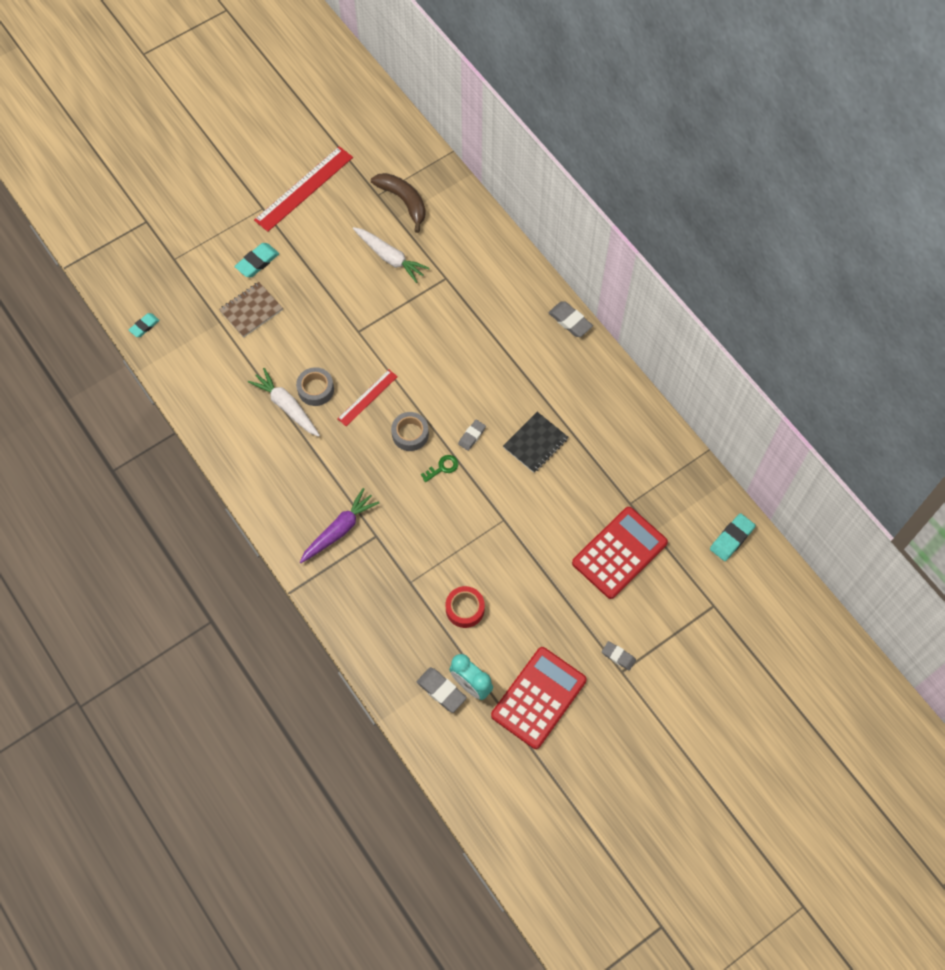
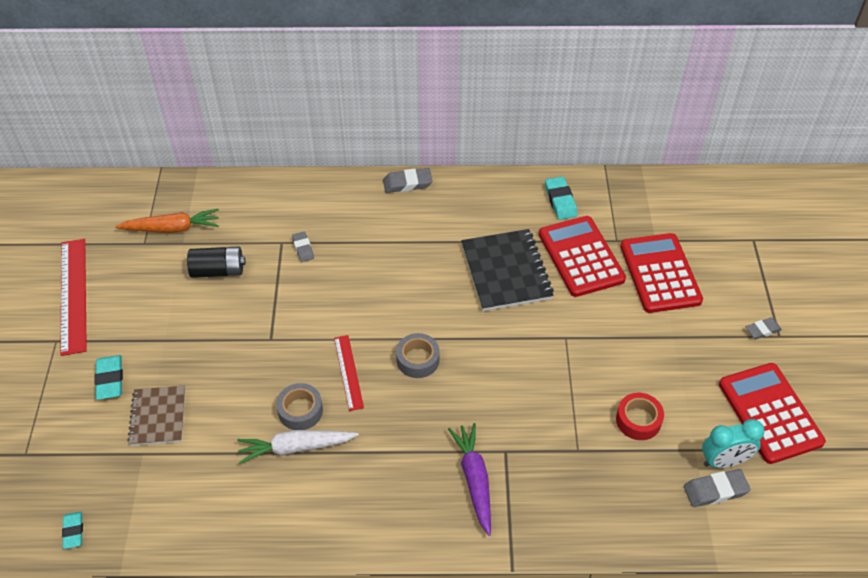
camera: 55 degrees left, 15 degrees down
(390, 257) = (218, 271): white carrot -> black battery
(403, 201) = (172, 228): brown banana -> orange carrot
(442, 467) = (474, 354): green key -> none
(472, 436) = (460, 313): grey eraser -> grey eraser (303, 248)
(535, 443) = (506, 272): black notebook -> black notebook, size x1.56
(592, 487) = (581, 257): none -> red calculator
(731, 538) = (698, 195): turquoise eraser -> turquoise eraser (560, 201)

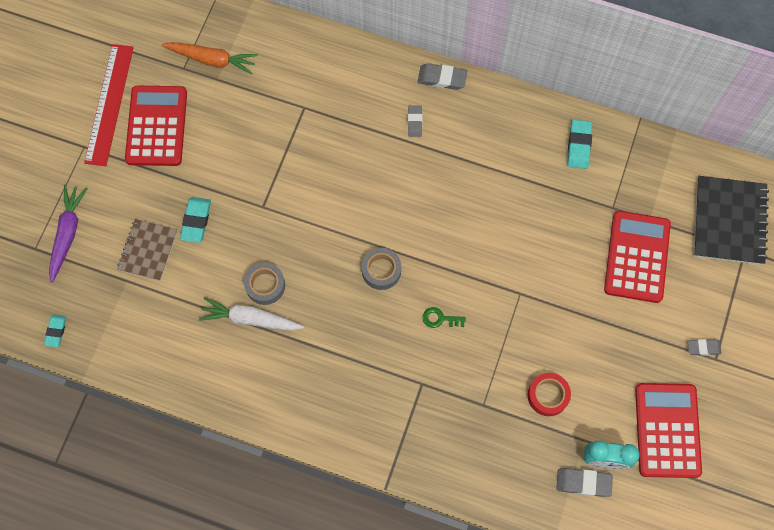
camera: 20 degrees right, 20 degrees up
(110, 380) = (118, 201): turquoise eraser -> turquoise eraser (196, 221)
(218, 271) = (239, 120): black battery -> none
(303, 248) = (321, 120): grey eraser -> grey eraser (415, 122)
(348, 372) = (317, 262): red ruler -> none
(474, 480) = (385, 400): purple carrot -> purple carrot (67, 234)
(496, 384) = (440, 318): none -> green key
(506, 272) = (495, 207): black notebook -> black notebook (729, 221)
(581, 257) = (571, 214): red calculator -> red calculator (157, 126)

